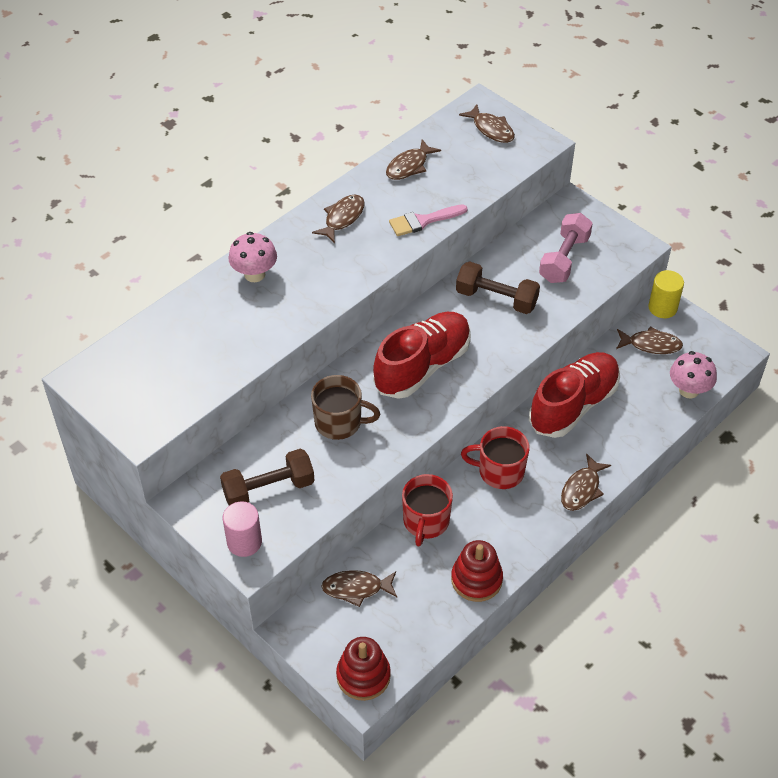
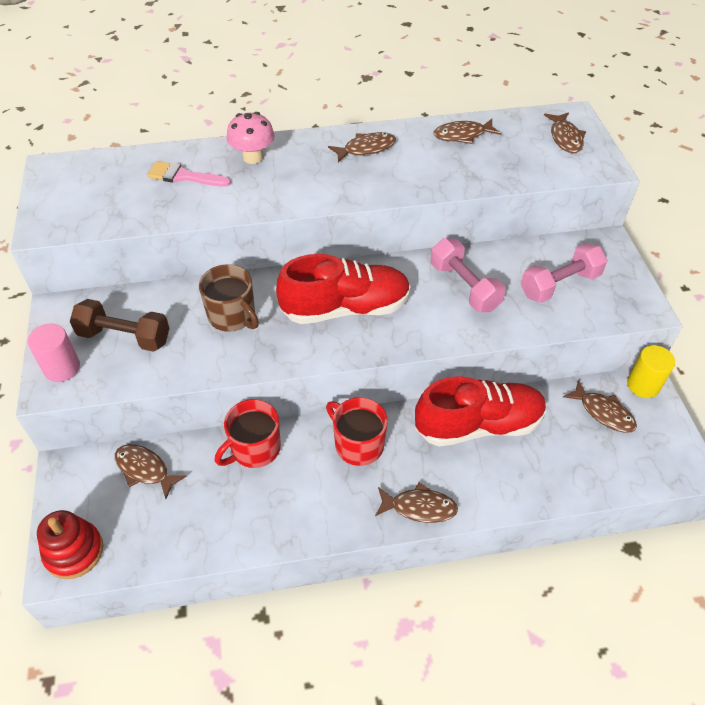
camera: 35 degrees right, 0 degrees up
(423, 221) = (432, 181): pink brush -> pink brush (184, 176)
(476, 579) = (247, 529): red stacking toy -> none
(496, 299) = (464, 287): brown dumbbell -> pink dumbbell
(582, 489) = (419, 507): brown fish -> brown fish turned 150 degrees counterclockwise
(688, 390) = (608, 477): pink mushroom -> none

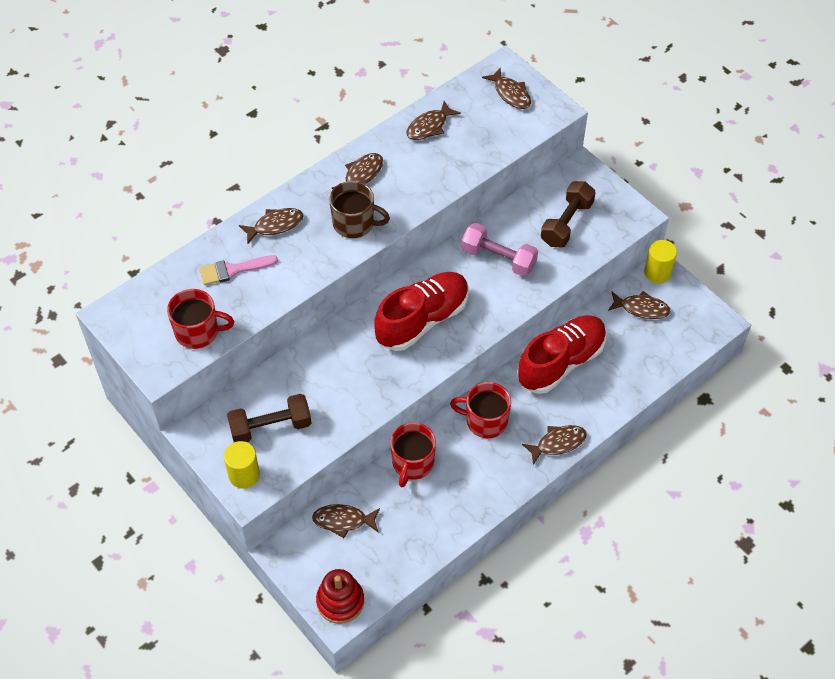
camera: 30 degrees left, 5 degrees up
(62, 368) = (244, 475): pink cylinder -> yellow cylinder
(106, 211) = (198, 332): none -> red mug
(232, 316) = (341, 369): brown mug -> brown mug (355, 223)
(253, 157) = (275, 225): pink mushroom -> brown fish
(559, 285) = (566, 223): pink dumbbell -> brown dumbbell

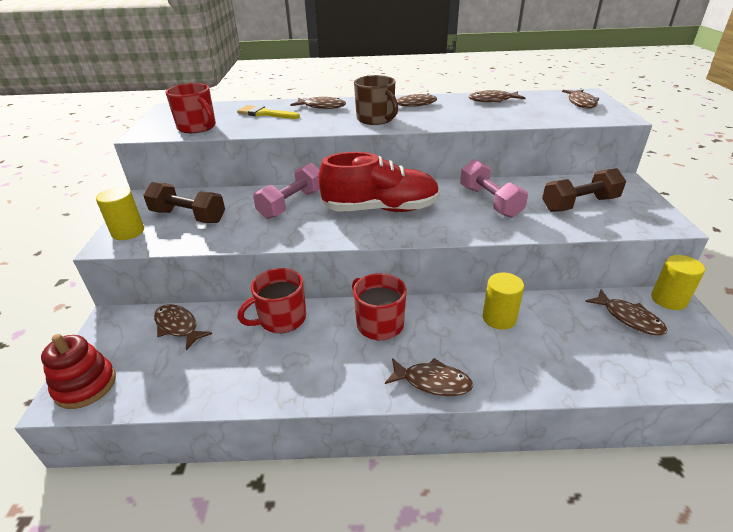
camera: 40 degrees right, 20 degrees down
(233, 270) = (265, 113): pink brush -> yellow brush
(342, 358) = (292, 204): none -> pink dumbbell
(561, 362) = (499, 318): red shoe -> yellow cylinder

